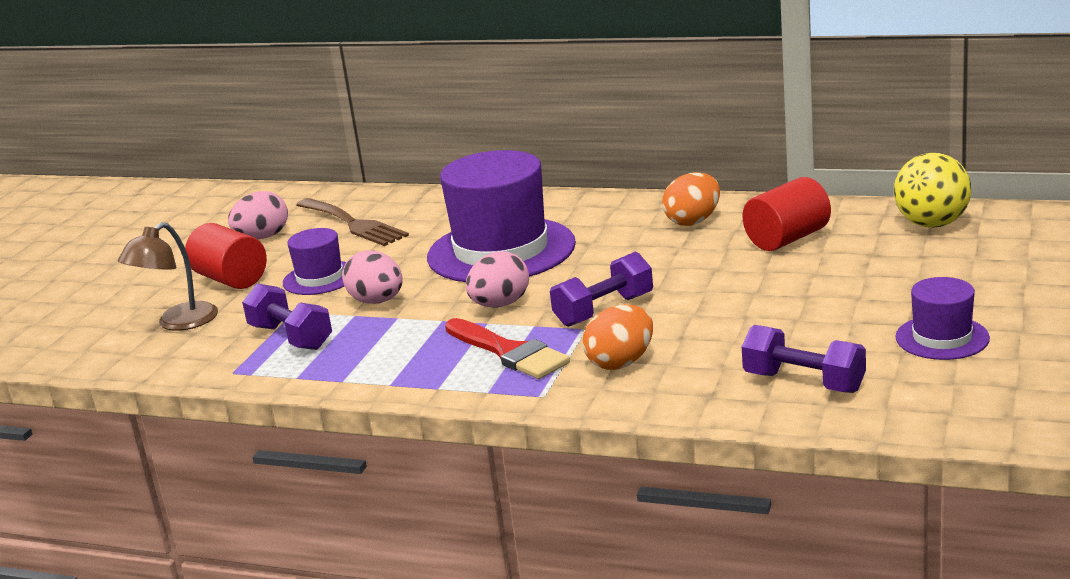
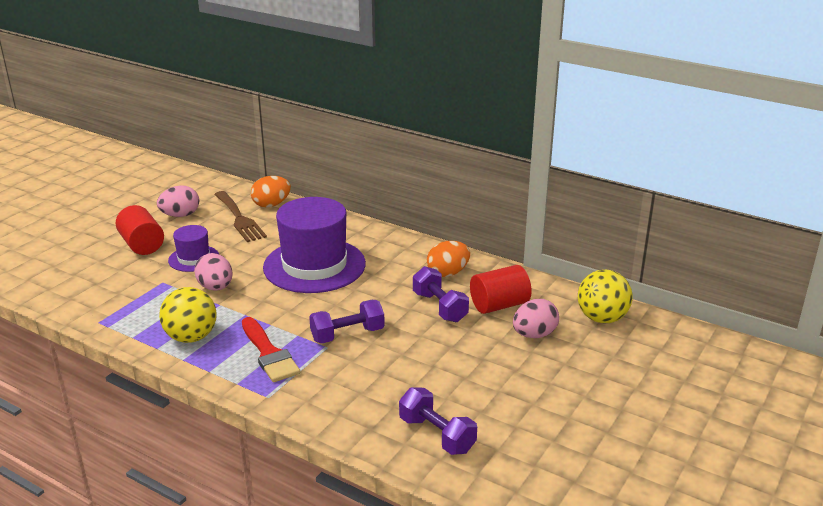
camera: 10 degrees right, 5 degrees up
(178, 323) = (91, 272): brown lamp -> none
(291, 337) = (148, 303): purple dumbbell -> purple dumbbell (440, 307)
(383, 359) = (191, 337): none -> yellow ball
(500, 305) = (287, 311): pink egg -> pink egg (534, 335)
(621, 363) = (332, 383): orange egg -> orange egg (271, 205)
(942, 338) = (550, 422): purple hat -> none

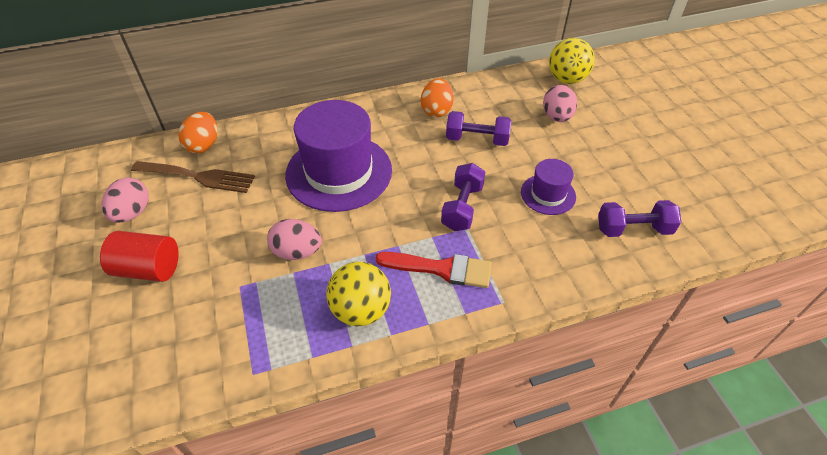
camera: 50 degrees left, 20 degrees up
(194, 258) = (226, 242): purple hat -> purple hat (548, 194)
(499, 305) = (505, 111): red cylinder -> none

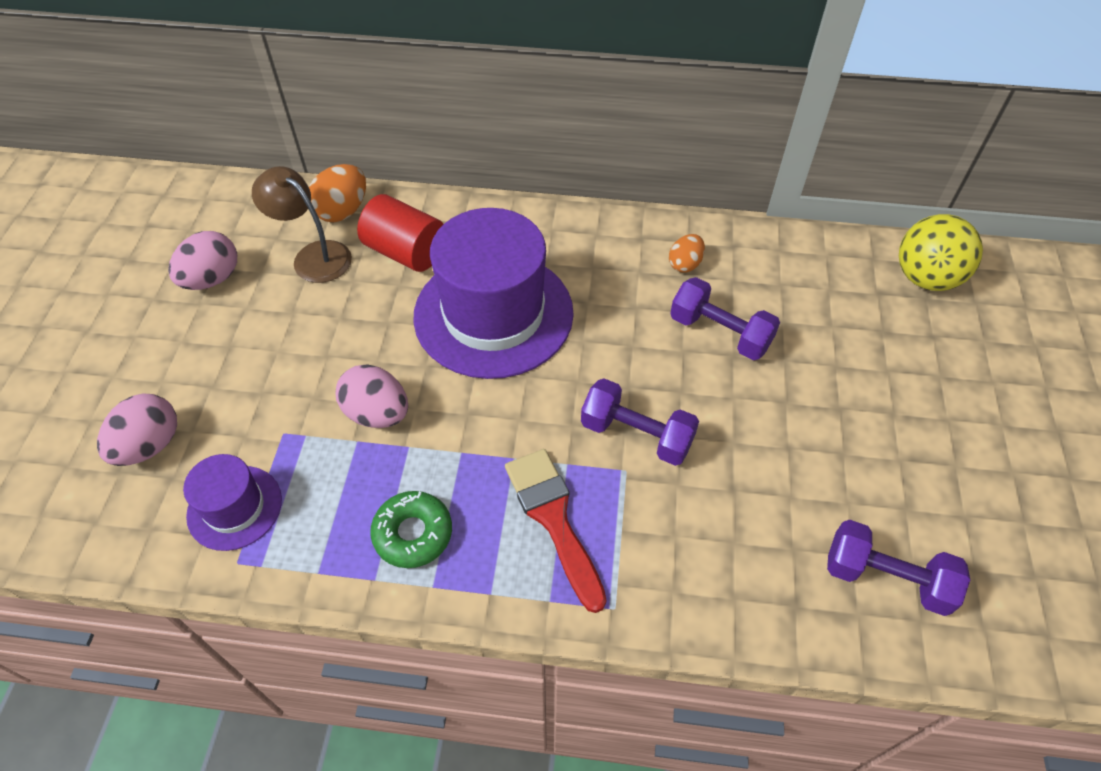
camera: 25 degrees right, 5 degrees up
(148, 269) = (192, 364): red cylinder -> red cylinder (406, 252)
(199, 177) = (313, 256): brown fork -> brown lamp
(361, 310) = (413, 533): yellow ball -> green donut
(436, 110) = (685, 264): orange egg -> orange egg, size x0.63
(441, 269) = (553, 519): red brush -> red brush turned 150 degrees counterclockwise
(462, 207) = (636, 435): purple dumbbell -> purple dumbbell turned 75 degrees clockwise
(548, 194) = (779, 464): purple hat -> purple hat (234, 507)
(556, 117) = (870, 339): pink egg -> pink egg (150, 445)

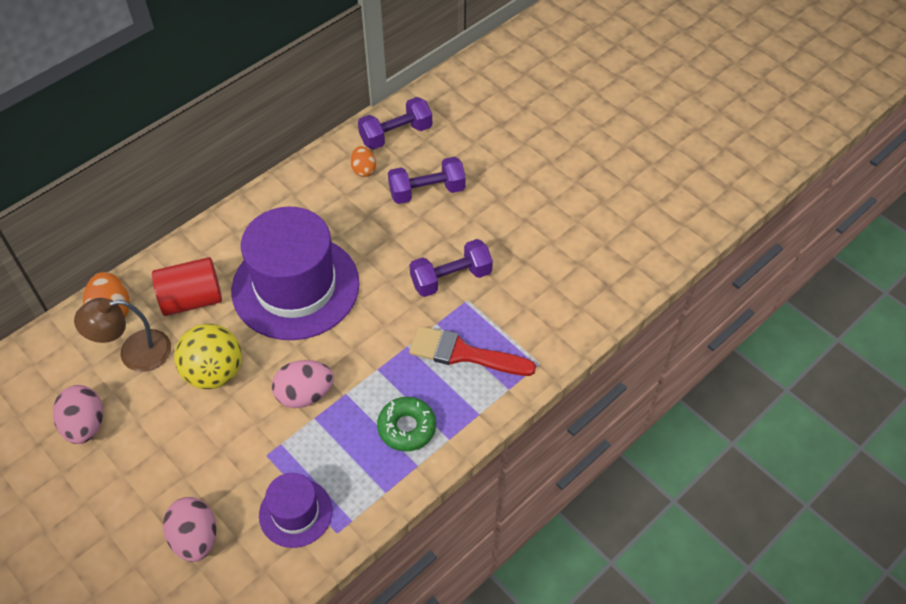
camera: 50 degrees left, 0 degrees up
(886, 578) = (628, 239): purple dumbbell -> purple dumbbell (396, 134)
(925, 278) = (489, 79): yellow ball -> yellow ball (214, 373)

